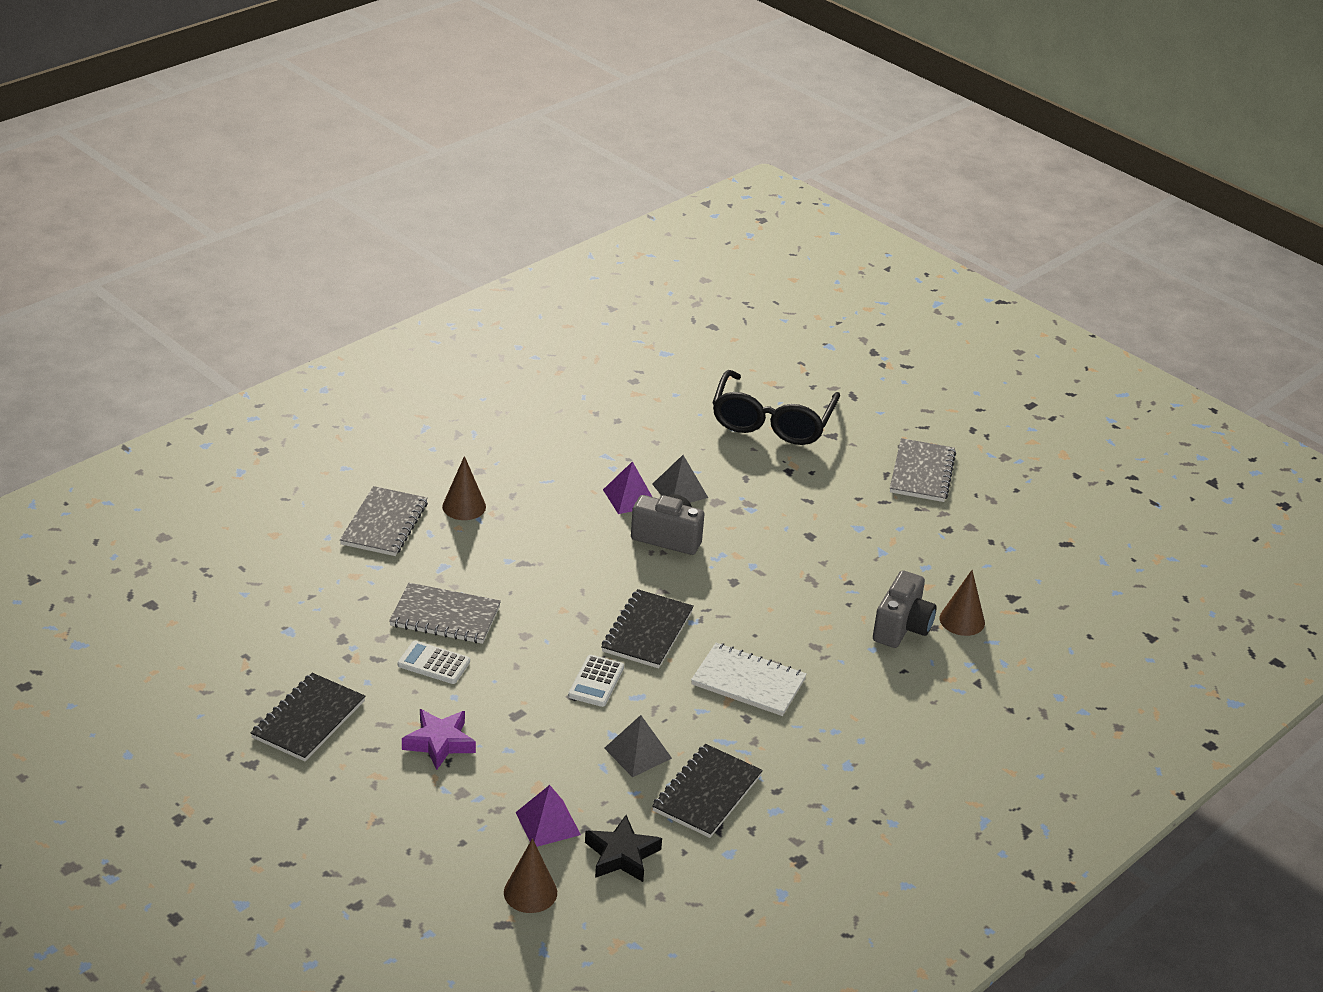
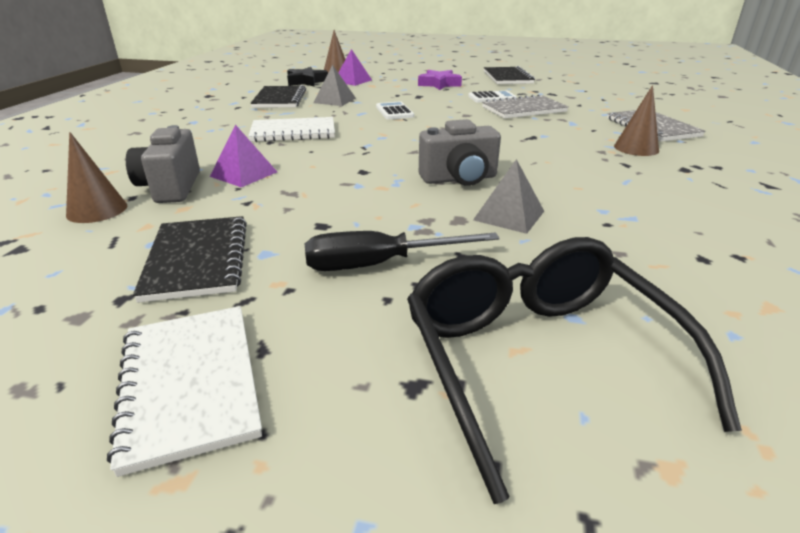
camera: 150 degrees right, 5 degrees down
(630, 497) = (541, 193): purple pyramid -> purple pyramid (244, 174)
(647, 631) = (393, 133): black notebook -> black notebook (197, 260)
(798, 492) = (379, 264): none -> black screwdriver
(922, 473) = (190, 383): grey notebook -> white notebook

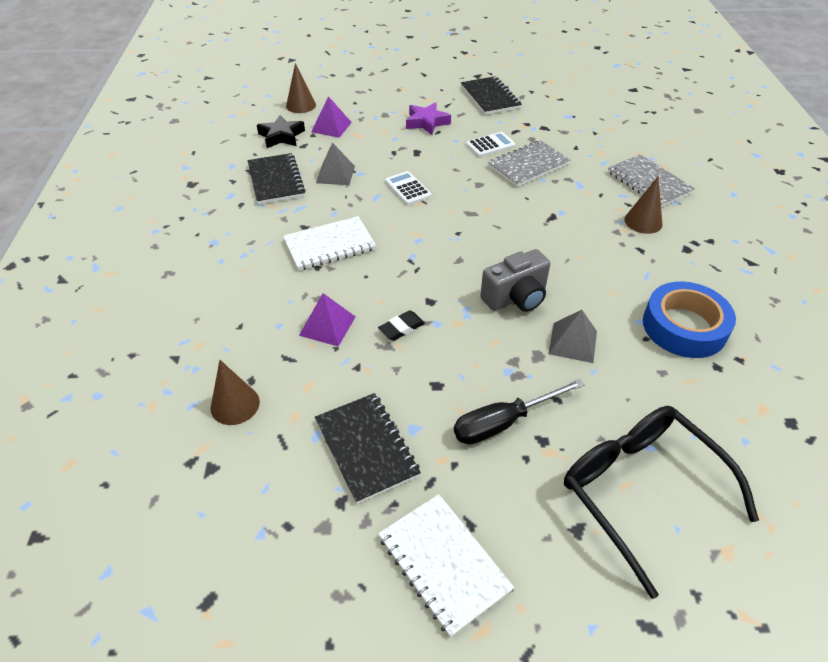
camera: 15 degrees left, 15 degrees up
(171, 187) = (275, 359): grey camera -> none
(318, 184) = (401, 328): none -> black eraser
(663, 221) = (684, 327): none -> blue tape

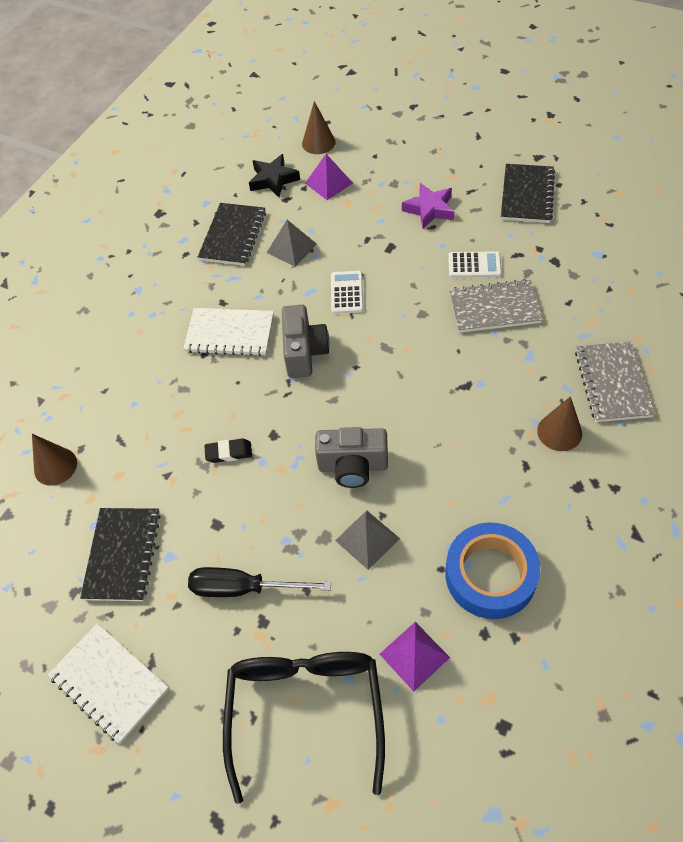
camera: 35 degrees right, 10 degrees up
(327, 325) = (171, 422): purple pyramid -> purple pyramid (414, 655)
(407, 237) = (304, 352): none -> grey camera
(443, 563) = (109, 683): white notebook -> white notebook turned 45 degrees counterclockwise

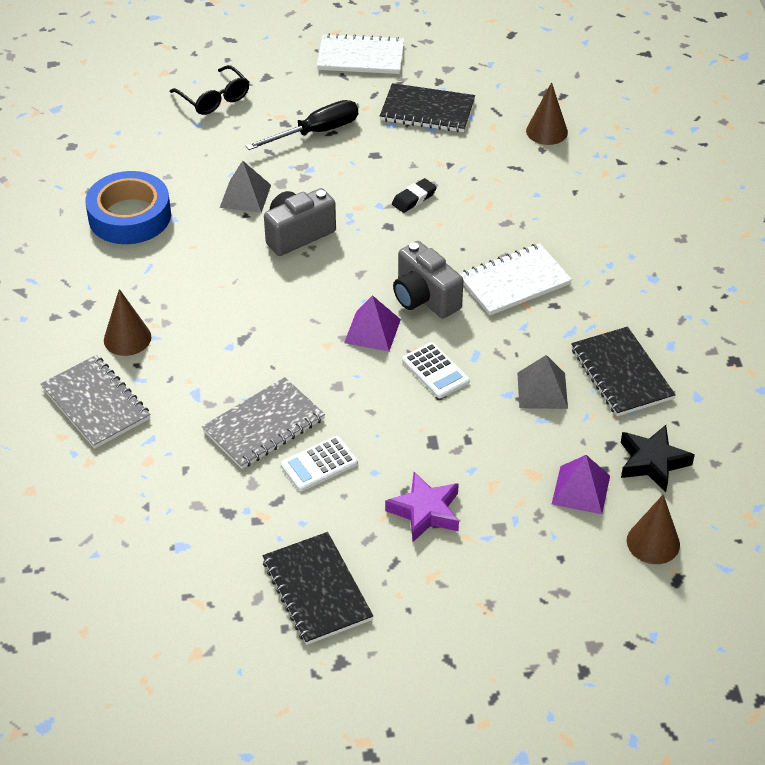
camera: 140 degrees right, 10 degrees down
(122, 555) = (427, 110): black notebook -> black notebook turned 45 degrees counterclockwise
(306, 710) = (214, 99): black glasses -> black glasses, size x0.56
(414, 655) = (158, 152): purple pyramid -> purple pyramid (372, 331)

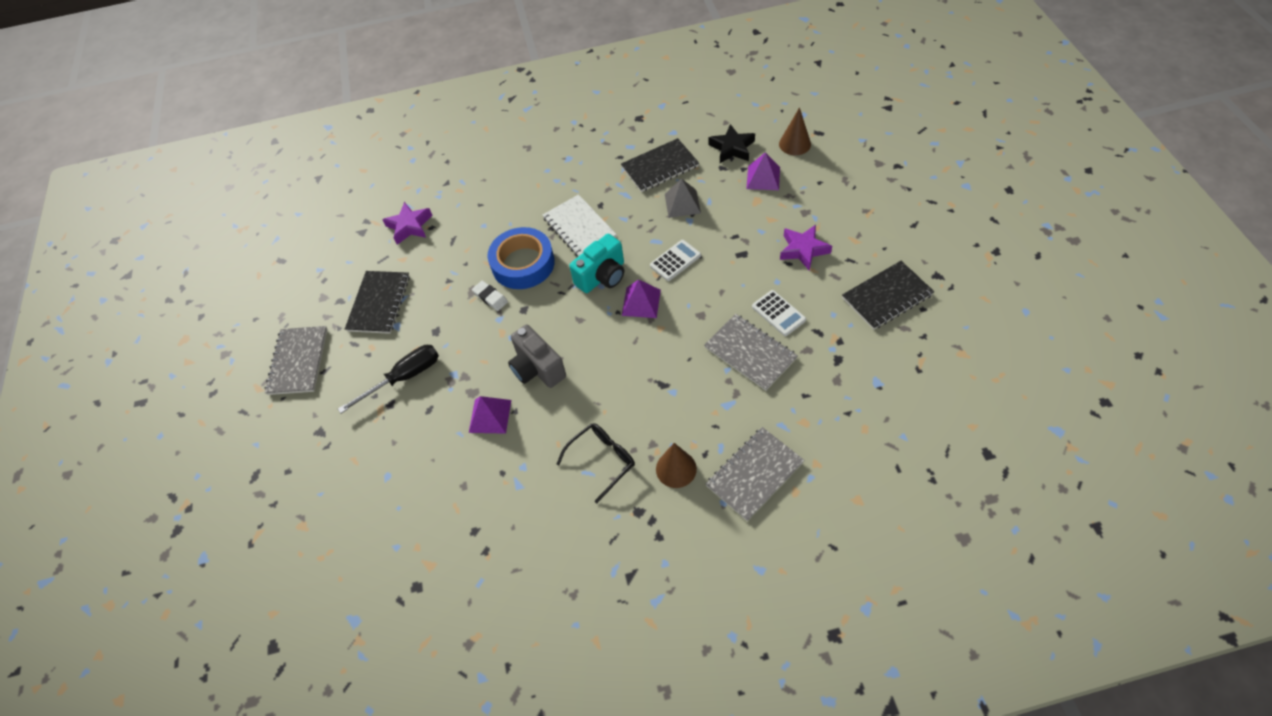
camera: 90 degrees left, 10 degrees up
(130, 216) = (521, 505): blue tape -> blue tape (523, 264)
(214, 99) = (349, 469): black glasses -> black glasses (602, 460)
(245, 196) = (490, 416): grey pyramid -> purple pyramid
(316, 132) = (404, 377): black screwdriver -> black screwdriver turned 90 degrees clockwise
(360, 57) = (298, 361): white notebook -> grey notebook
(414, 198) = (490, 297): black eraser -> white eraser
(424, 298) = (602, 276): grey camera -> turquoise camera
(546, 131) = (410, 226): brown cone -> purple star

